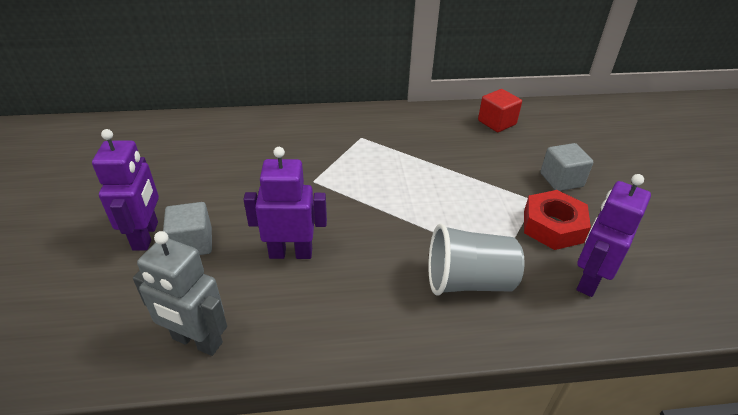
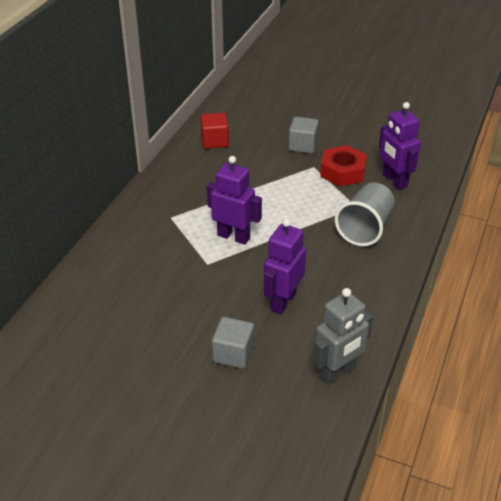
camera: 60 degrees left, 0 degrees up
(146, 236) = (203, 381): purple robot -> purple robot (233, 236)

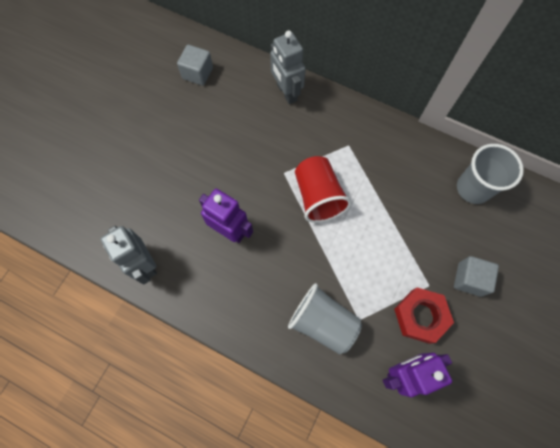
camera: 95 degrees right, 30 degrees up
(99, 267) = (286, 92): none -> grey robot
(215, 141) = (473, 188): red cube -> grey cup
(233, 236) = (318, 196): purple robot -> red cup
(233, 354) = (177, 187): grey cube -> grey cube (197, 73)

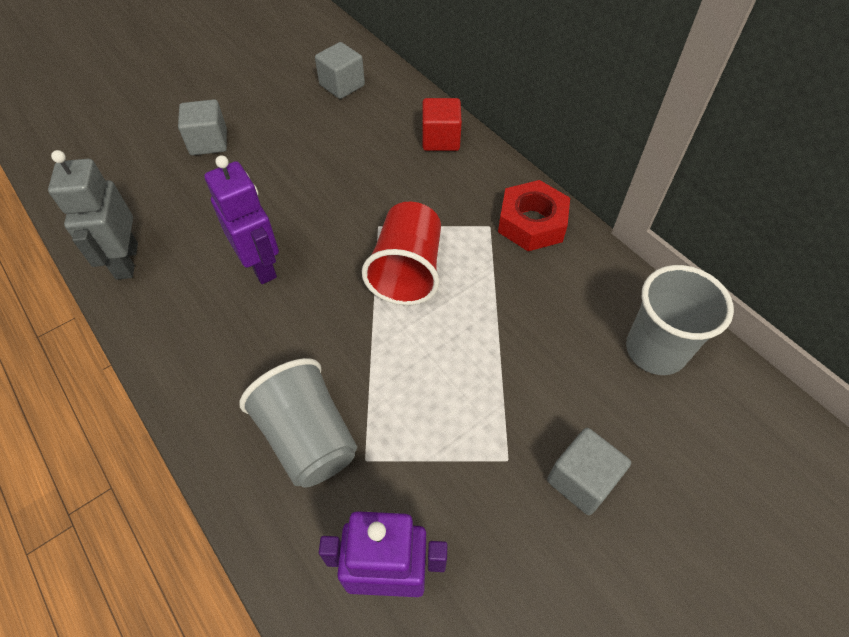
camera: 25 degrees right, 15 degrees down
(137, 155) = (209, 142): none -> grey cube
(286, 92) = (441, 139): grey robot -> red cube
(420, 316) = (467, 500): red nut -> red nut (532, 223)

